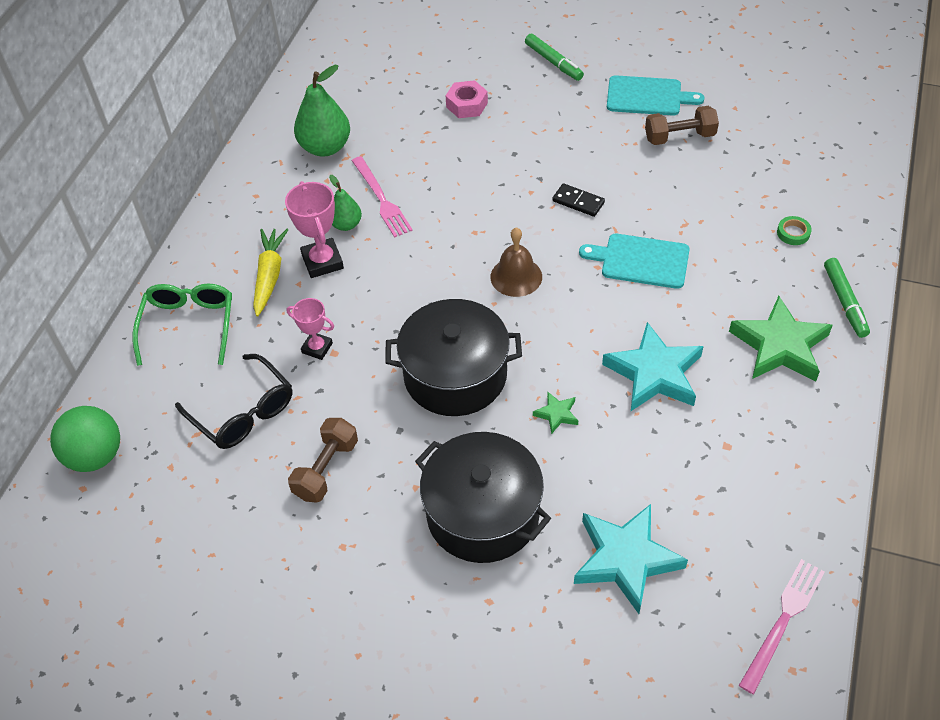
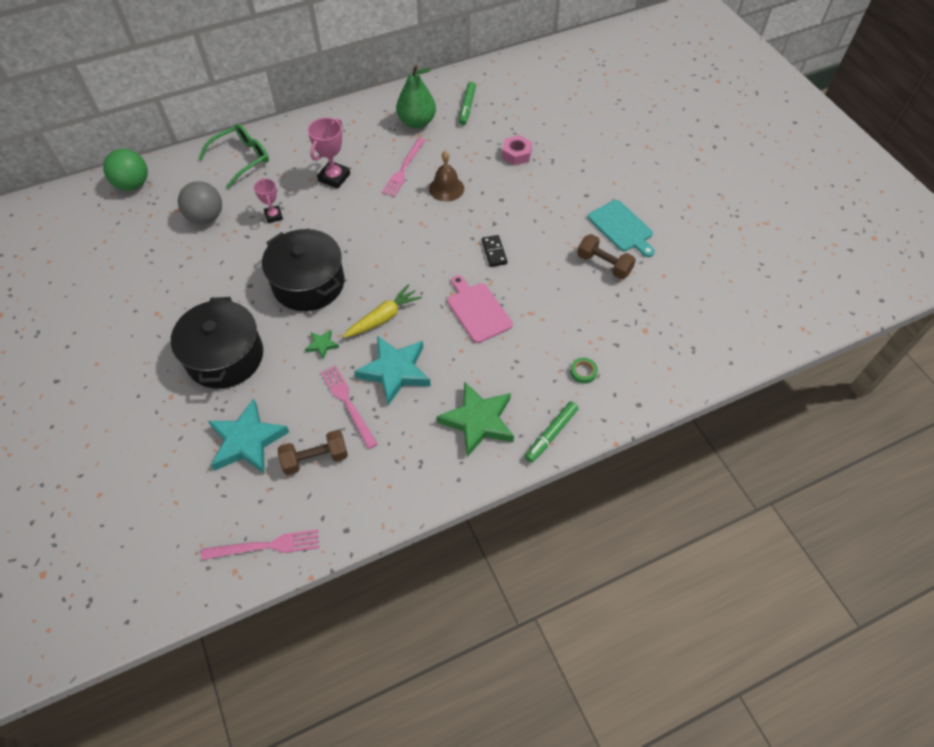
camera: 45 degrees right, 5 degrees up
(243, 412) = (206, 217): black glasses -> grey ball
(269, 275) = (304, 164): yellow carrot -> yellow carrot (383, 317)
(326, 469) = (198, 273): brown dumbbell -> brown dumbbell (315, 458)
(346, 224) = (370, 168): green pear -> none
(516, 276) = (406, 262): brown bell -> brown bell (446, 188)
(553, 62) = (598, 167): green marker -> green marker (467, 107)
(641, 261) = (477, 310): turquoise cutting board -> pink cutting board
(659, 438) = (348, 403): none -> pink fork

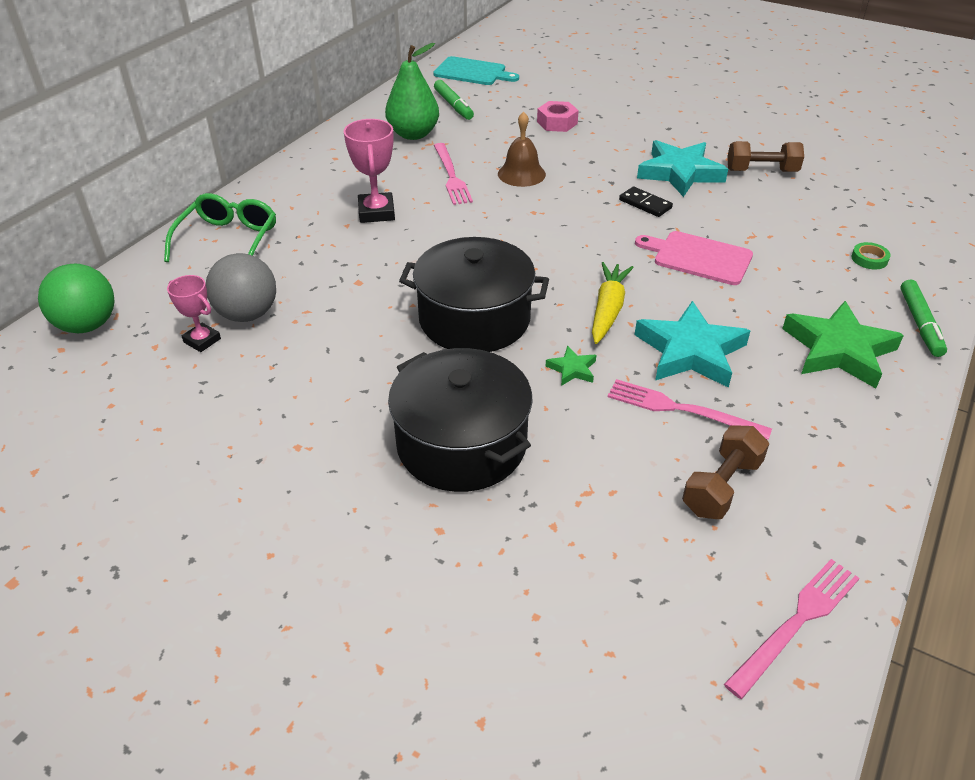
camera: 35 degrees left, 15 degrees down
(247, 441) = (613, 518): turquoise star -> turquoise star (680, 173)
(273, 216) = (343, 276): pink trophy -> pink trophy (202, 340)
(621, 227) = (736, 138): turquoise cutting board -> turquoise cutting board (472, 72)

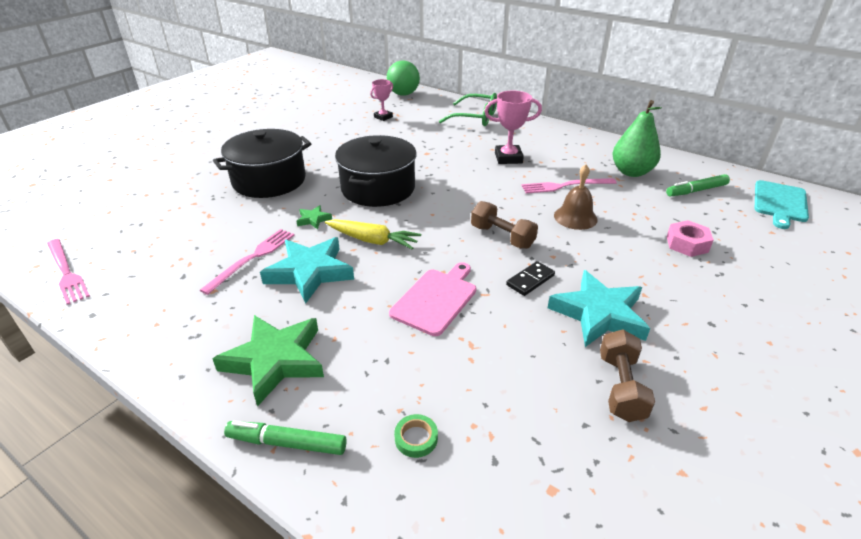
camera: 95 degrees right, 5 degrees down
(247, 314) = (402, 126): grey ball -> none
(721, 486) = (177, 263): brown dumbbell -> brown dumbbell (502, 237)

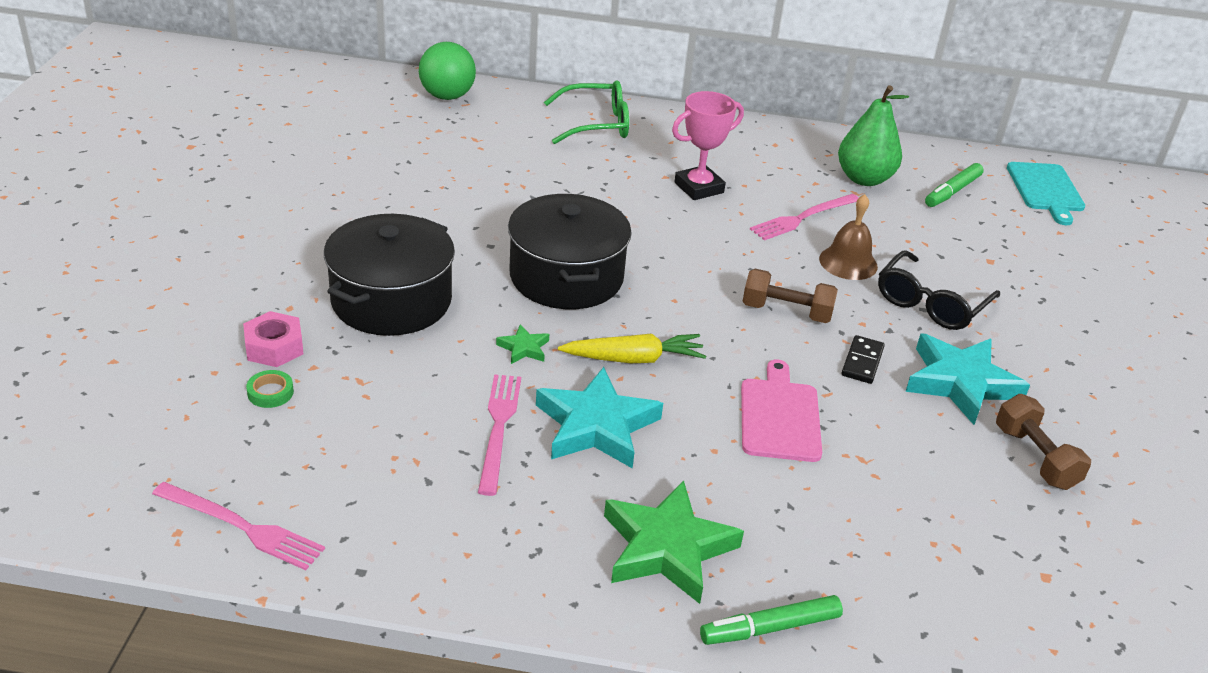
camera: 30 degrees left, 0 degrees up
(383, 117) = (456, 148): pink trophy -> none
(416, 438) = (891, 575): green tape -> green tape (270, 392)
(619, 255) = (931, 303): none -> black glasses
(687, 244) = (988, 270): pink nut -> pink nut (274, 347)

